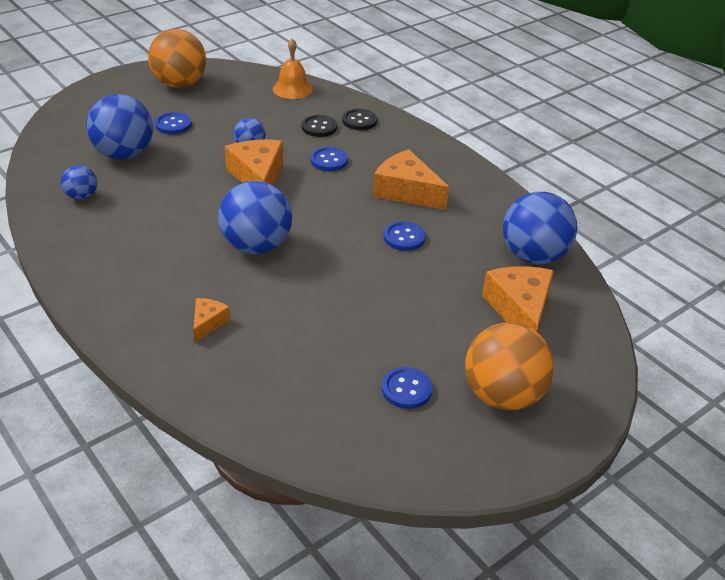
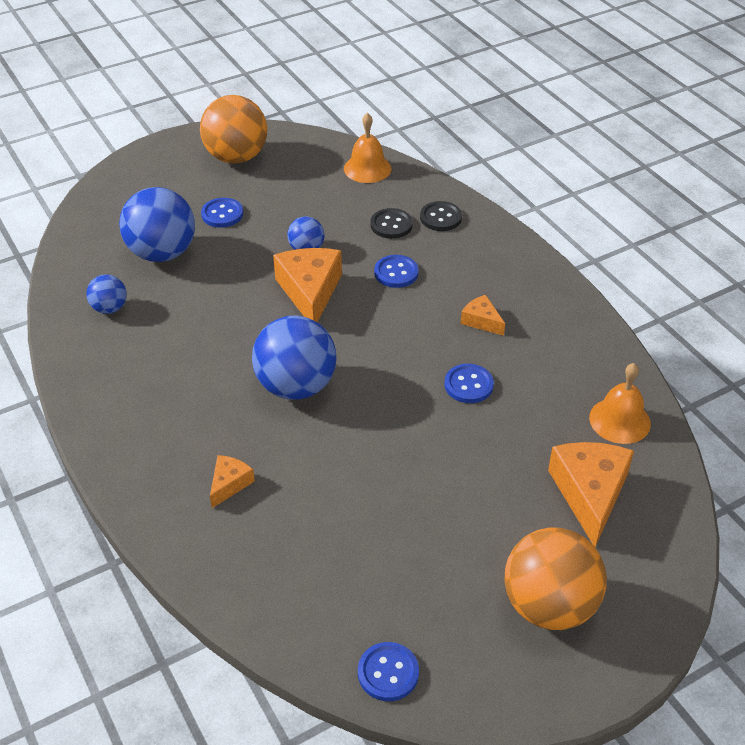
camera: 10 degrees right, 5 degrees up
(406, 191) = (481, 321): orange cheese -> orange cheese, size x0.52
(406, 389) = (439, 588): blue button -> blue button (388, 673)
(533, 256) = (619, 420): blue ball -> orange bell

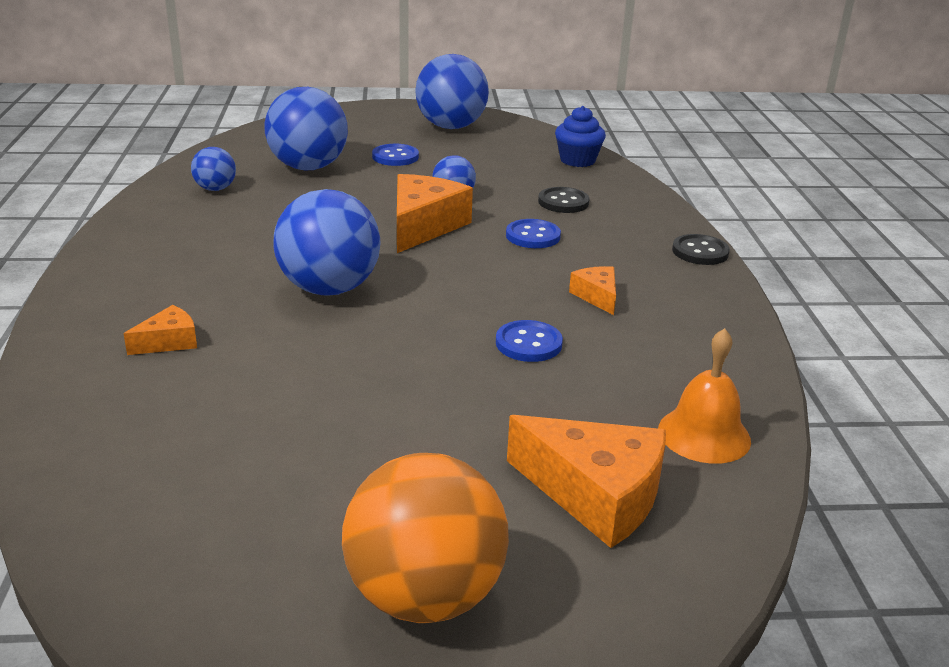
camera: 25 degrees right, 15 degrees down
(236, 157) = (451, 127): orange ball -> blue ball
(367, 168) = (577, 160): orange bell -> blue cupcake
(388, 673) = (135, 583): blue button -> none
(440, 218) = (625, 210): black button -> black button (700, 252)
(589, 494) = (595, 494): orange cheese -> orange cheese turned 90 degrees clockwise

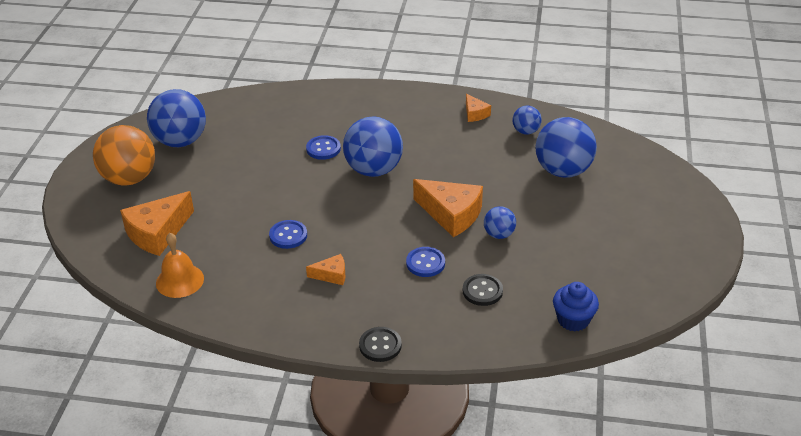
camera: 105 degrees right, 10 degrees up
(169, 342) = (334, 119): orange cheese -> orange cheese (475, 114)
(395, 157) = (583, 214): blue button -> blue button (323, 149)
(451, 127) = (659, 254): blue ball -> blue ball (180, 141)

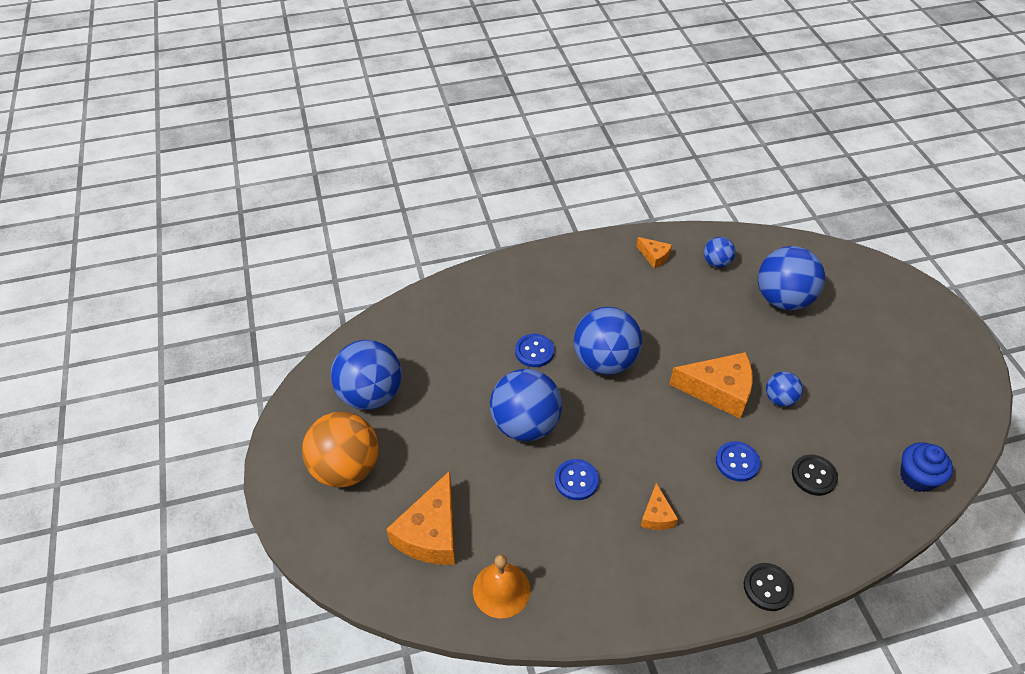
camera: 25 degrees left, 10 degrees up
(278, 191) = (525, 424): none -> blue ball
(331, 275) = (656, 515): orange cheese -> orange cheese turned 120 degrees clockwise

